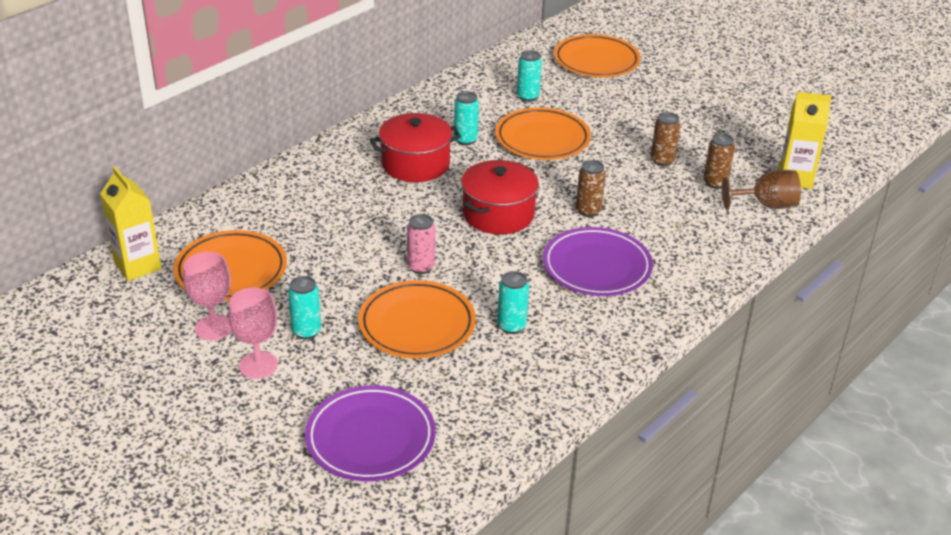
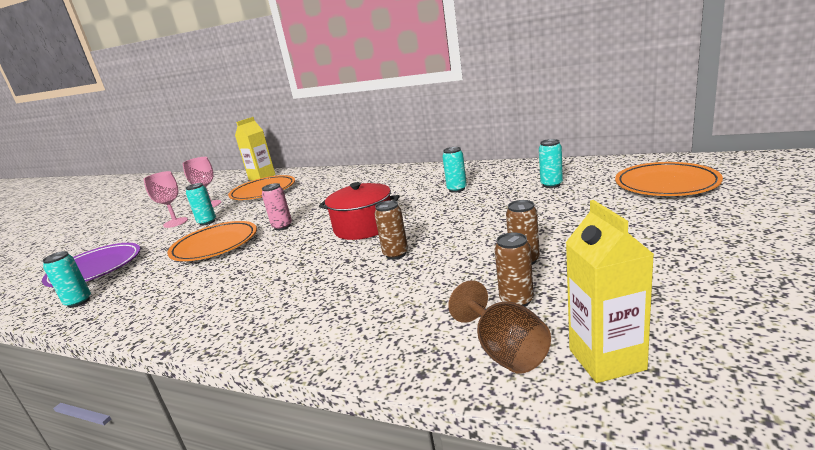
camera: 75 degrees right, 15 degrees down
(415, 164) = (408, 188): red pot -> none
(511, 326) = (214, 274): turquoise can -> turquoise can (78, 302)
(542, 139) = (492, 207): orange plate -> none
(596, 266) = (308, 282): purple plate -> none

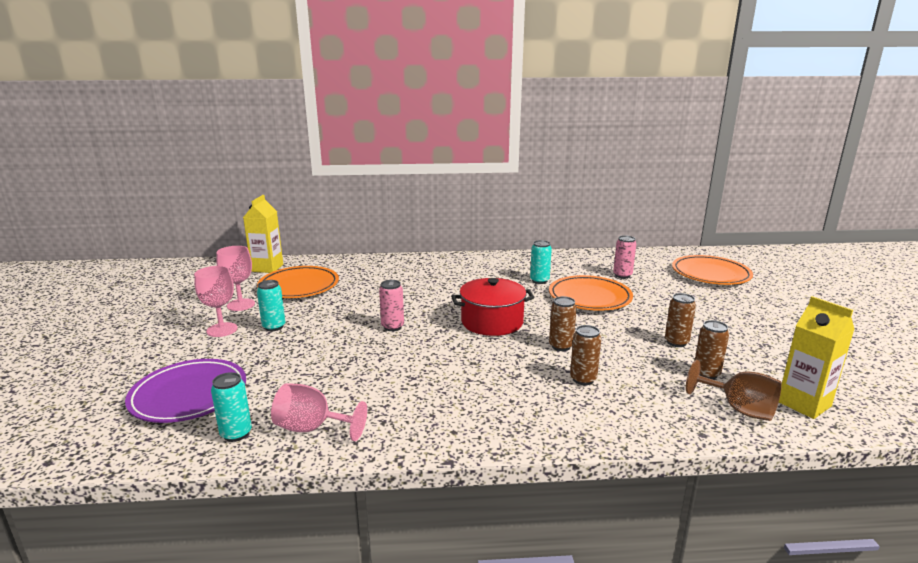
camera: 30 degrees left, 0 degrees up
(122, 305) = (312, 428): none -> pink goblet
(215, 245) = (332, 353): orange plate -> orange plate (590, 297)
(374, 290) = (583, 379): none -> brown can
(551, 185) = (622, 275): turquoise can -> pink can

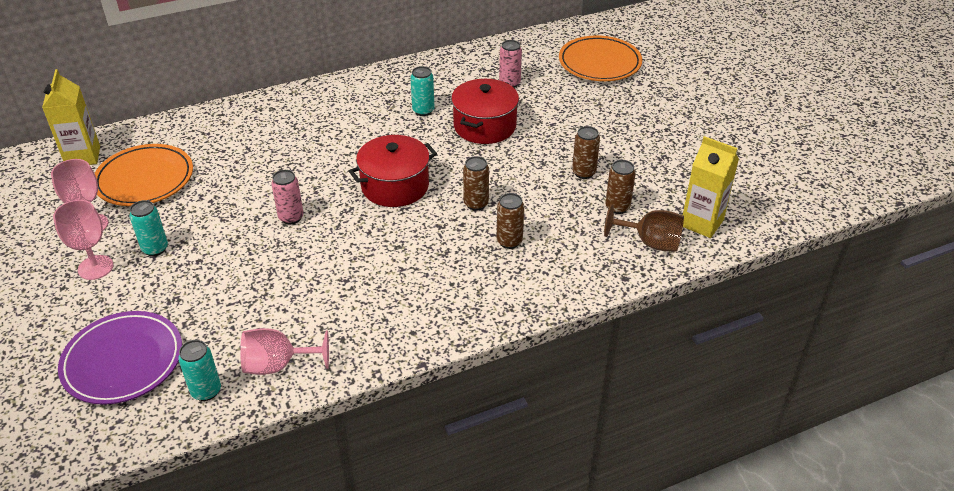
camera: 20 degrees left, 20 degrees up
(590, 297) = (484, 126): orange plate -> red pot

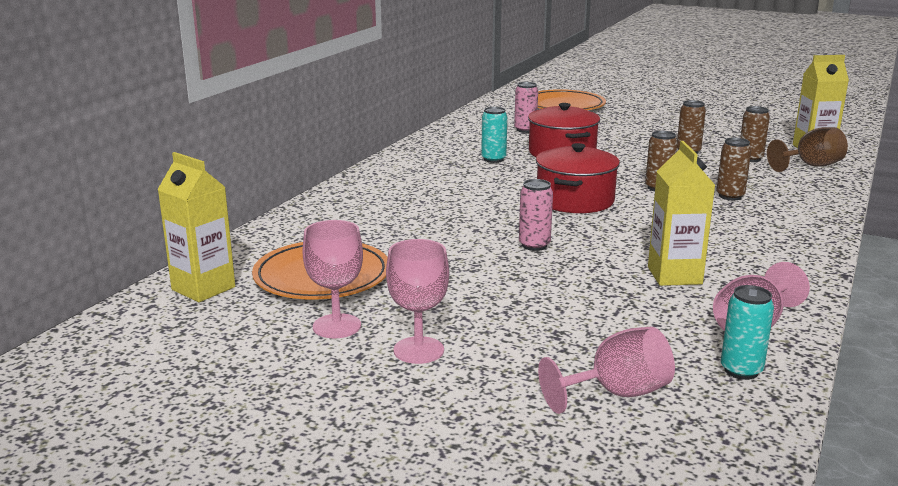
camera: 40 degrees left, 20 degrees down
(123, 361) = (616, 394): purple plate -> pink goblet
(155, 249) = (452, 312): turquoise can -> none
(318, 295) = (674, 275): none -> yellow carton

